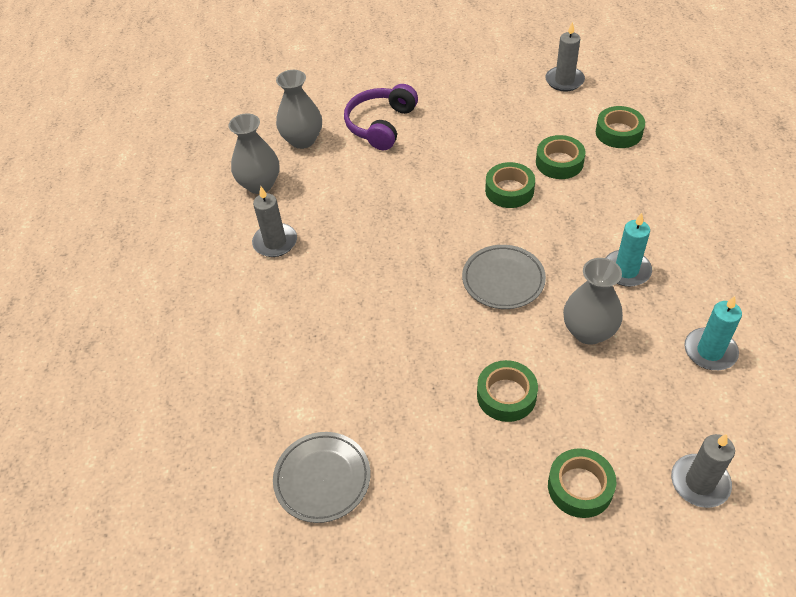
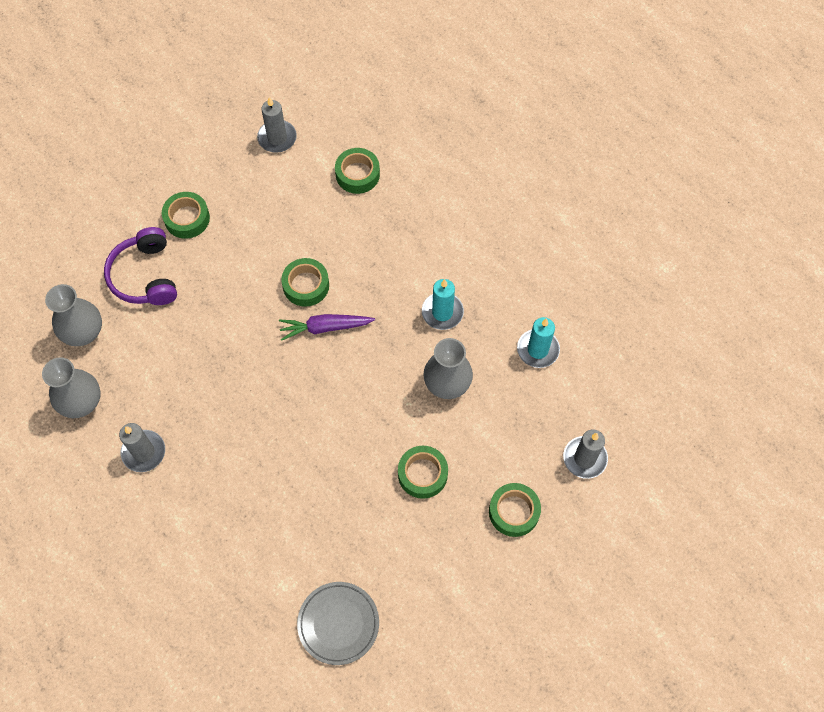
camera: 40 degrees left, 15 degrees up
(502, 229) = (325, 328): none -> purple carrot
(503, 280) = (356, 376): grey plate -> none
(559, 162) = (328, 233): green tape -> green tape (187, 218)

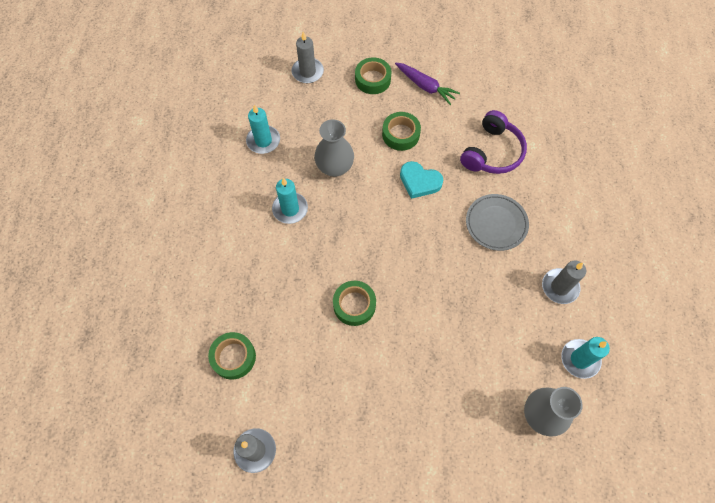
camera: 135 degrees left, 0 degrees up
(82, 402) = (580, 359): grey vase -> turquoise candle
(145, 276) = (460, 421): purple headphones -> purple headphones (492, 152)
(187, 218) = (388, 442): green tape -> none
(325, 328) = (370, 264): purple carrot -> purple carrot (425, 86)
(338, 624) = (518, 105): grey plate -> grey plate (496, 223)
(357, 440) = (419, 181): none -> turquoise heart

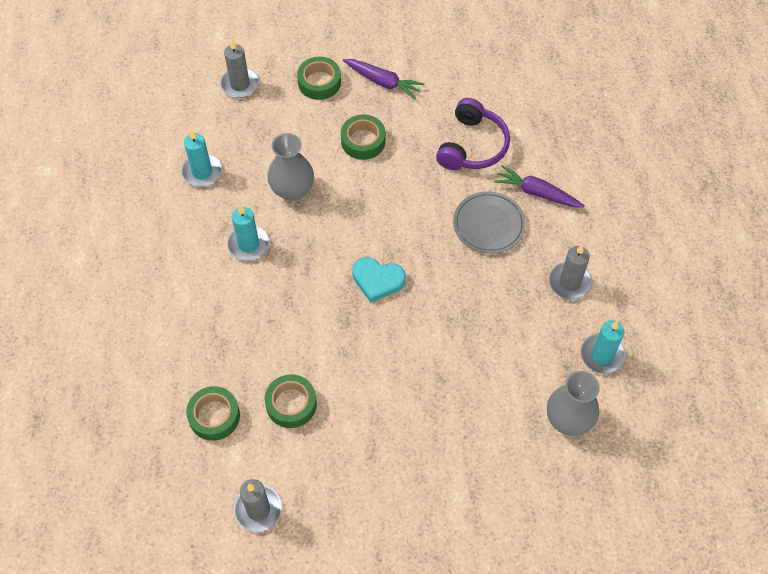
camera: 10 degrees left, 5 degrees down
(354, 305) = (342, 338): green tape -> green tape (291, 404)
(419, 181) = (394, 191): turquoise heart -> turquoise heart (377, 280)
(542, 202) = (537, 193): none -> purple carrot

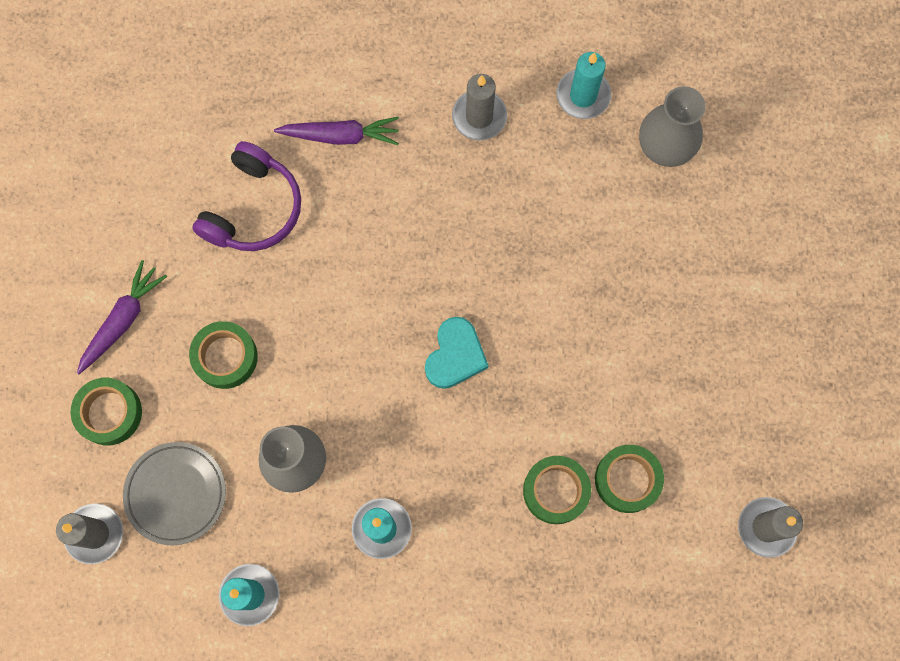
camera: 85 degrees left, 15 degrees up
(214, 416) = (639, 581): green tape -> green tape (555, 491)
(472, 146) = (253, 208): purple headphones -> purple headphones turned 90 degrees clockwise
(488, 224) = (383, 203): grey plate -> grey plate (176, 494)
(537, 193) = (340, 136): purple carrot -> purple carrot turned 120 degrees counterclockwise

